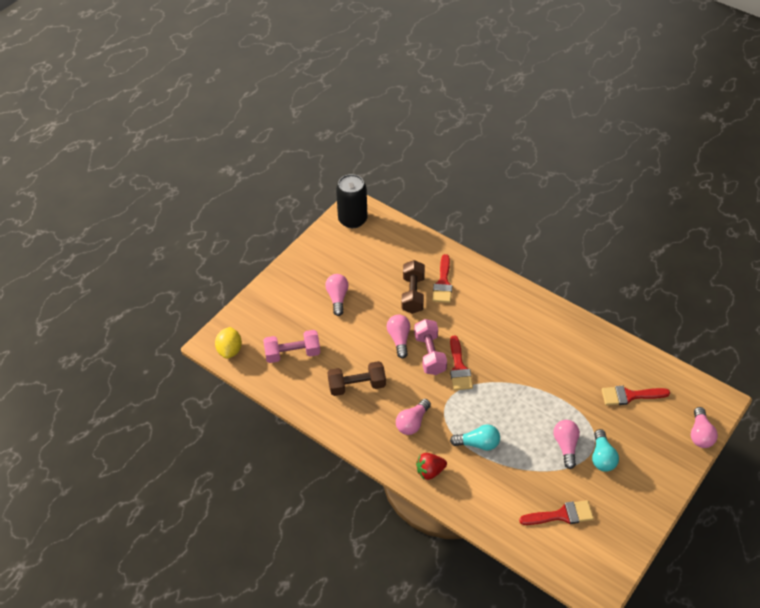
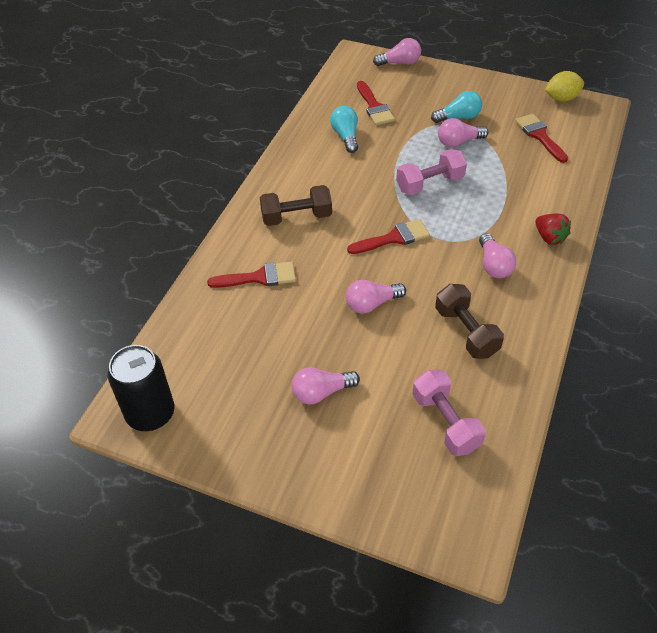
camera: 105 degrees left, 0 degrees up
(230, 350) = (475, 513): yellow lemon -> yellow lemon (561, 98)
(412, 423) = (493, 265): pink light bulb -> pink light bulb turned 60 degrees clockwise
(413, 294) = (288, 305): brown dumbbell -> brown dumbbell (296, 217)
(430, 354) = (384, 268): pink dumbbell -> pink dumbbell (429, 183)
(478, 444) = (491, 205): turquoise light bulb -> turquoise light bulb (346, 136)

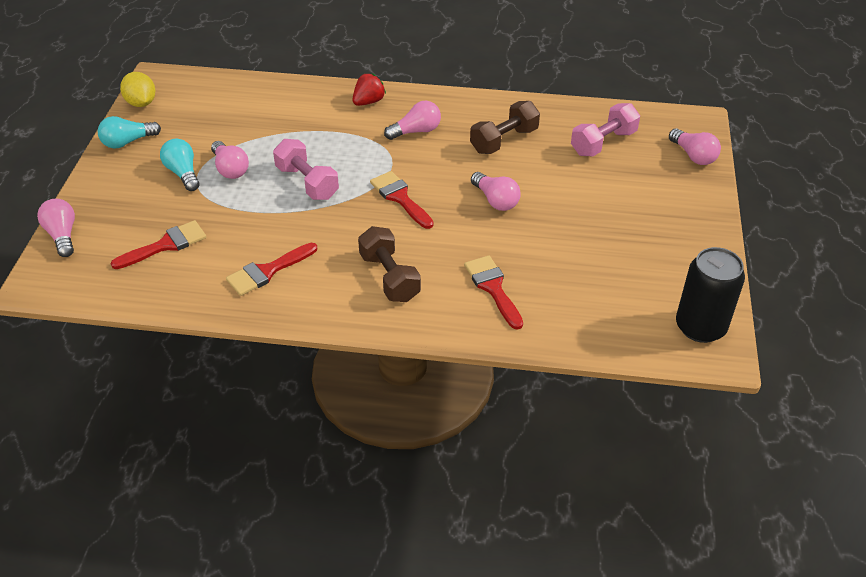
camera: 105 degrees left, 5 degrees down
(321, 392) = (613, 216): pink light bulb -> pink light bulb (693, 156)
(346, 136) = (231, 261): turquoise light bulb -> turquoise light bulb (128, 142)
(540, 136) = (212, 114): red brush -> red brush (268, 271)

